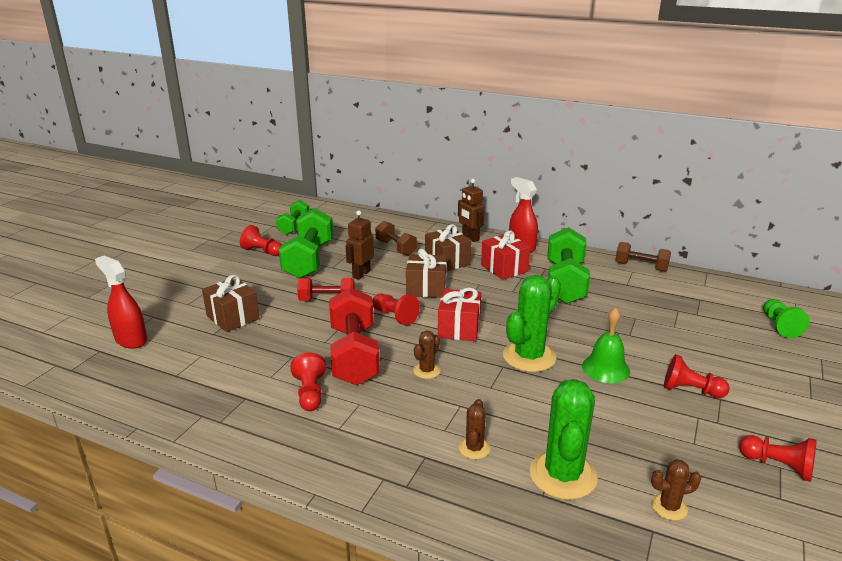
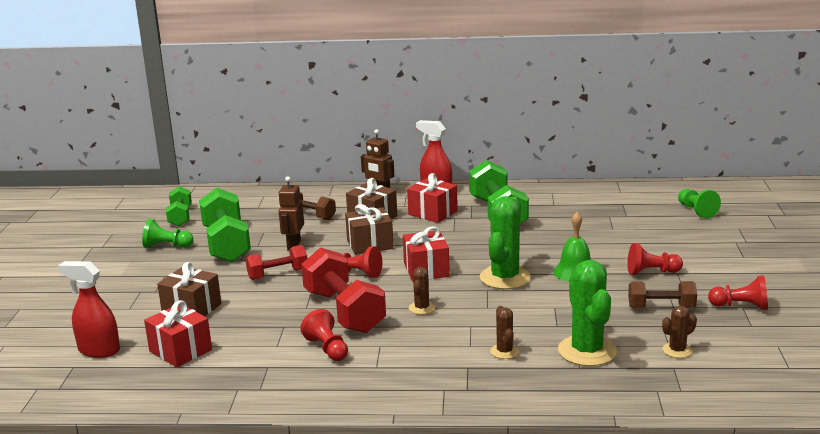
camera: 20 degrees left, 5 degrees down
(190, 358) = (180, 350): none -> red gift
(262, 251) = (167, 246): red pawn -> green pawn
(641, 266) = (557, 187): brown dumbbell -> brown dumbbell (661, 308)

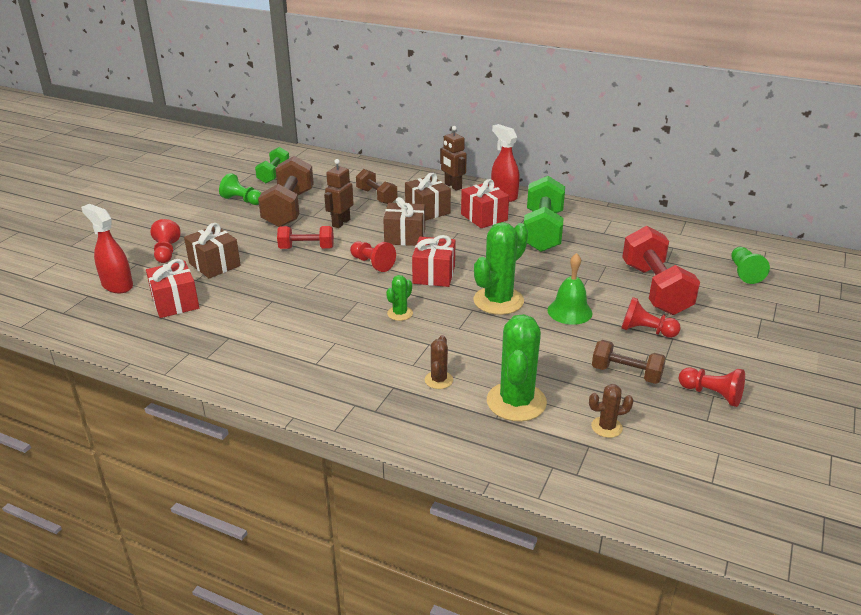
camera: 20 degrees right, 10 degrees up
(226, 244) = (289, 209): green dumbbell -> brown dumbbell
(327, 349) = (289, 333): red pawn -> red pawn (166, 252)
(344, 311) = (331, 299): red dumbbell -> red dumbbell (655, 289)
(422, 308) = (400, 313): brown cactus -> green cactus

